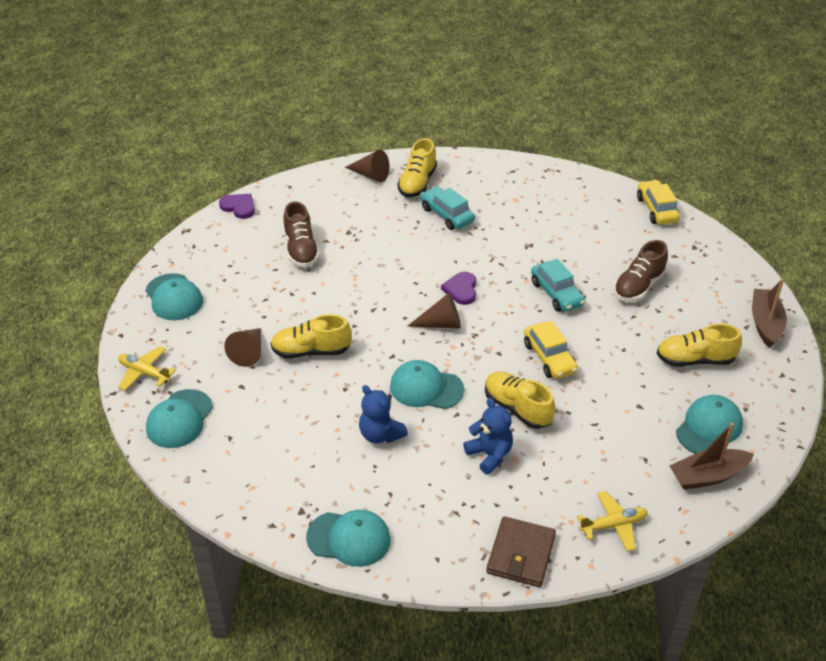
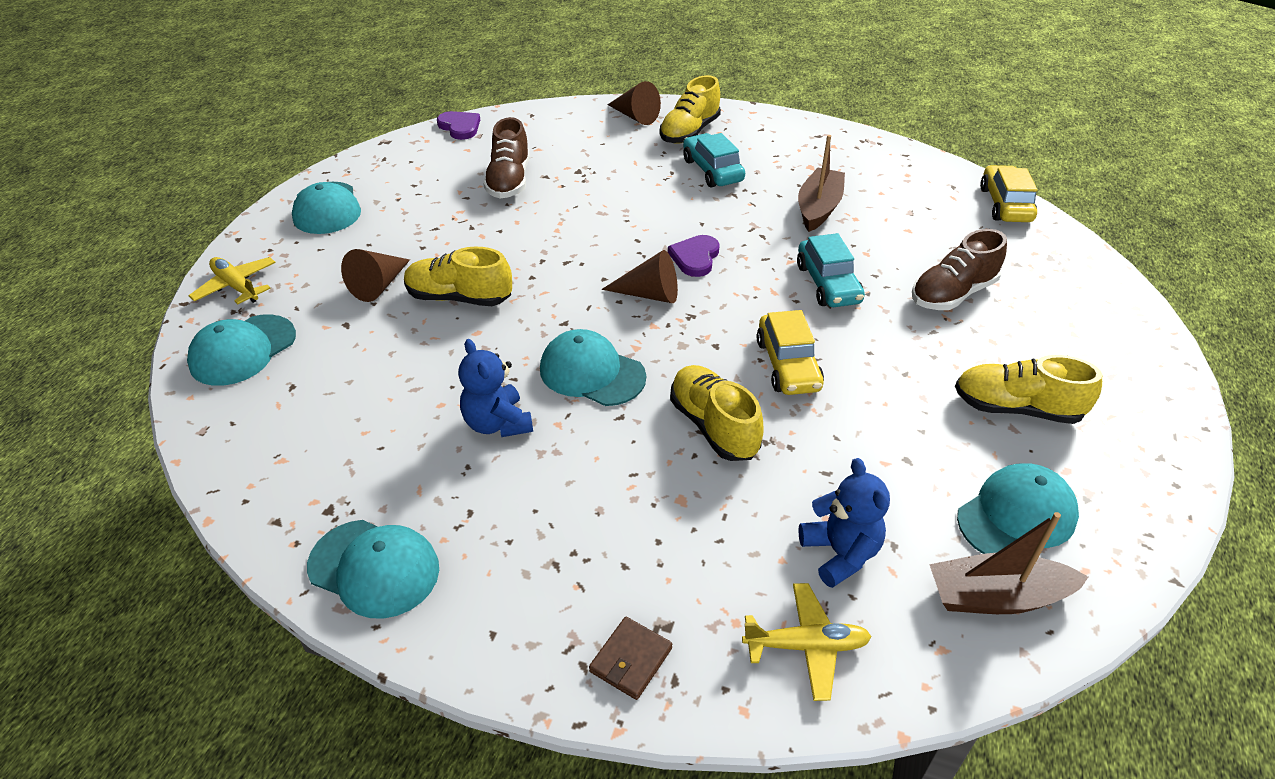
camera: 15 degrees right, 0 degrees up
(489, 455) = (645, 485): blue teddy bear -> blue teddy bear (840, 553)
(521, 554) = (631, 660): brown wallet -> brown wallet, size x0.60
(765, 324) = (1144, 377): brown boat -> brown boat (818, 208)

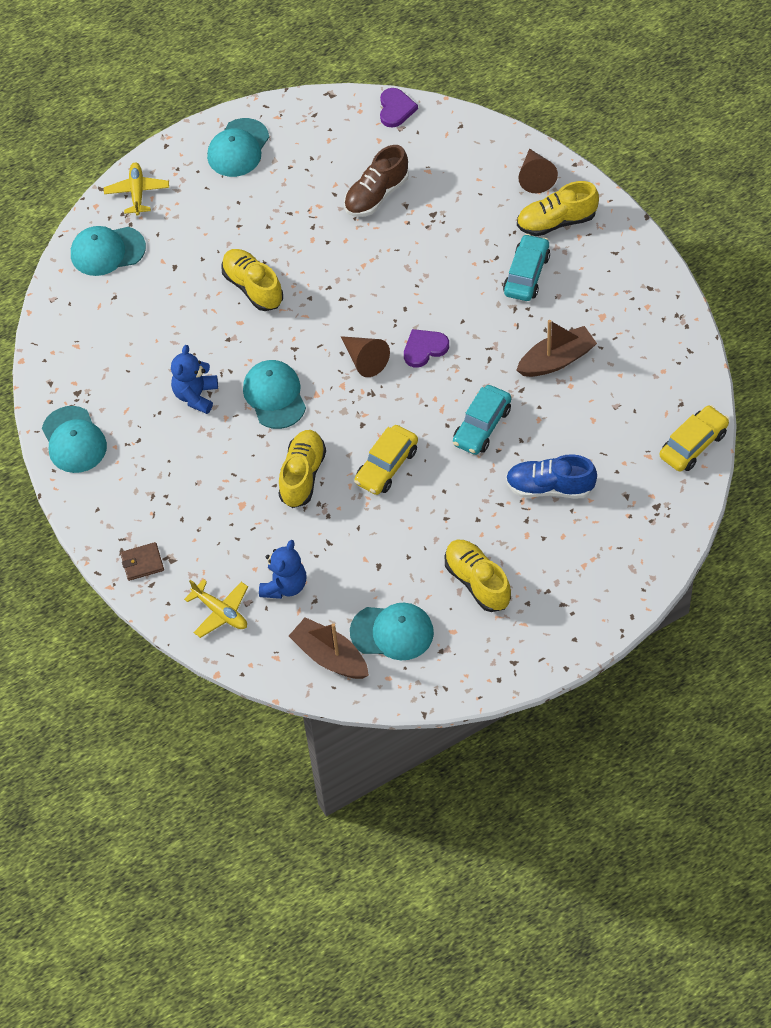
camera: 45 degrees right, 15 degrees up
(379, 285) = (216, 245): brown cone -> none
(952, 294) = (550, 487): brown shoe -> blue shoe

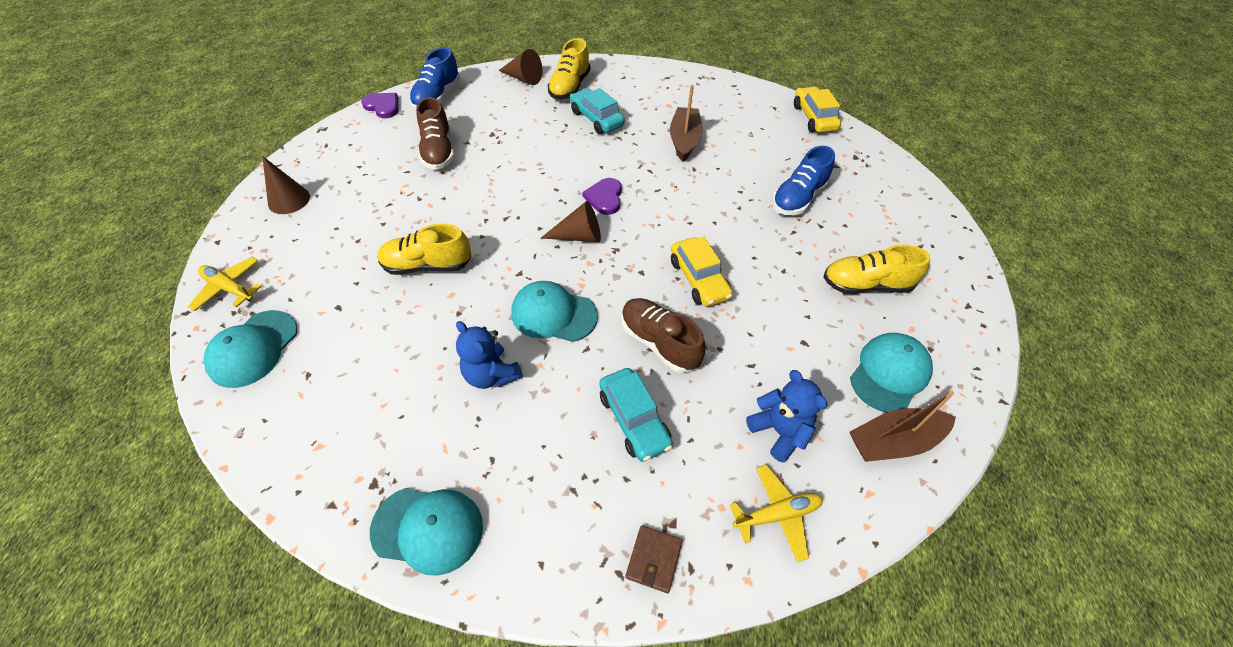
camera: 60 degrees left, 5 degrees down
(238, 148) = (289, 200): turquoise cap -> brown cone
(302, 475) = (659, 343): yellow shoe -> brown shoe
(446, 135) = (437, 97): none -> blue shoe
(482, 426) = (709, 204): turquoise car -> turquoise car (634, 420)

